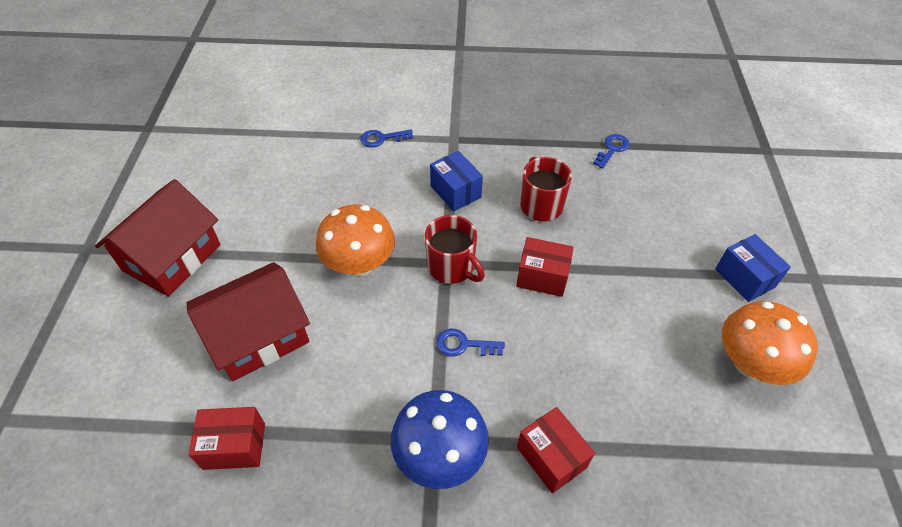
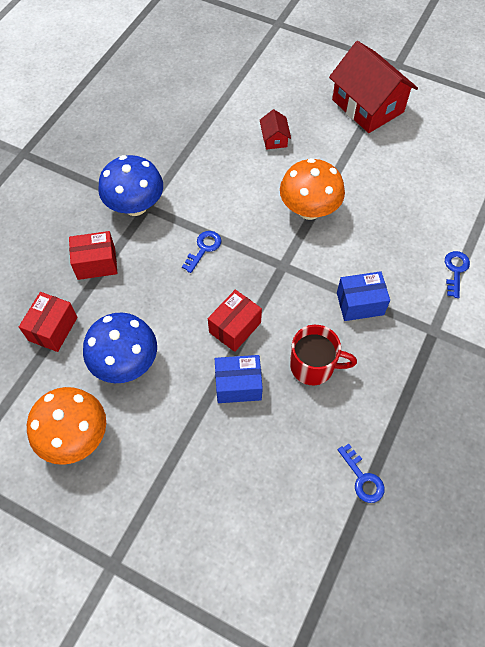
camera: 115 degrees right, 10 degrees up
(234, 446) = (202, 113): red box -> red box (53, 329)
(258, 336) = (274, 138): red house -> red house, size x0.44
(451, 267) = (276, 268): red mug -> none
(646, 357) = (125, 362): none -> blue mushroom
(744, 278) = (148, 496): blue box -> blue box (238, 385)

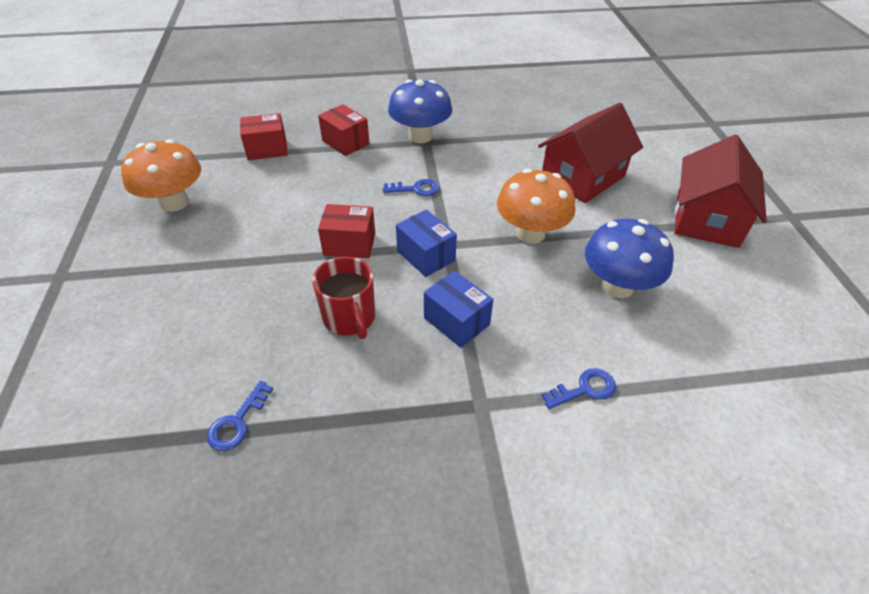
camera: 55 degrees right, 15 degrees down
(125, 362) = (263, 197): blue mushroom -> blue mushroom (617, 286)
(238, 385) = (288, 273): blue box -> blue box (426, 255)
(274, 138) = (582, 177): red house -> red house, size x2.27

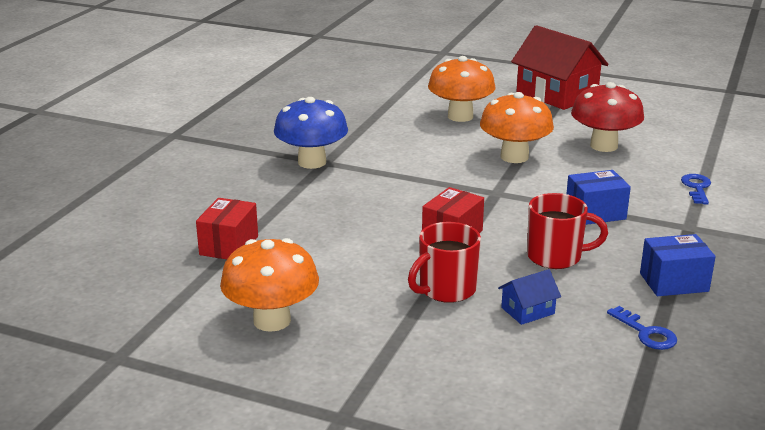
camera: 60 degrees left, 20 degrees down
(243, 327) = (528, 311): none -> blue house
(256, 269) = (446, 289): none -> red mug
(345, 142) = (273, 200): red box -> none
(415, 189) = (399, 186): blue key -> none
(426, 255) = (502, 205): blue box -> blue box (674, 282)
(582, 177) = (460, 116): red house -> orange mushroom
(617, 286) = (604, 146): blue mushroom -> red mushroom

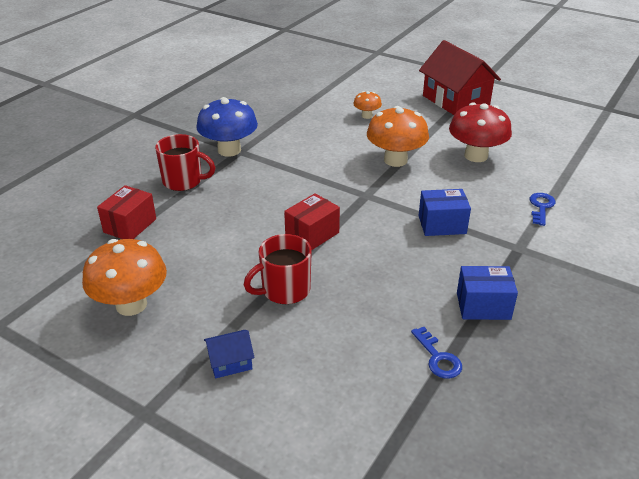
camera: 10 degrees right, 10 degrees up
(460, 116) = (366, 116): orange mushroom -> orange mushroom, size x0.51
(528, 311) = (344, 321): blue house -> blue house (230, 362)
(555, 257) = (390, 266): red mug -> red mug (183, 181)

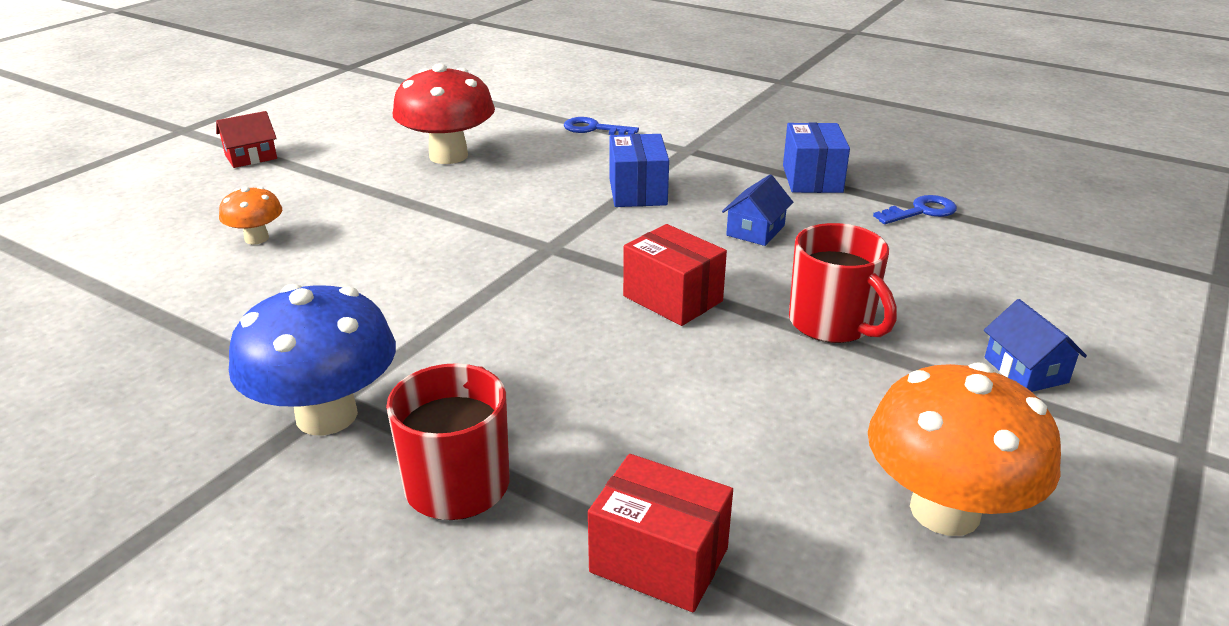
camera: 90 degrees left, 5 degrees down
(395, 160) = (441, 217): orange mushroom -> none
(395, 270) = (755, 230): none -> blue house
(455, 100) = (251, 157): red house -> red house, size x0.44

